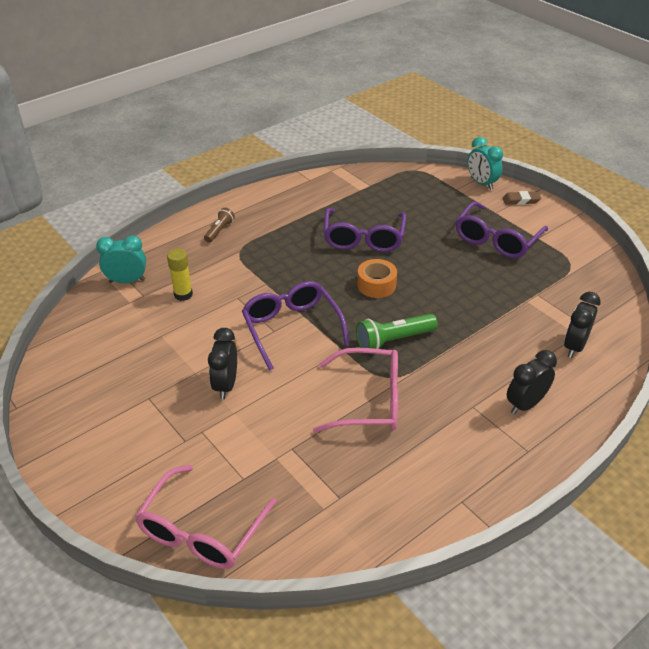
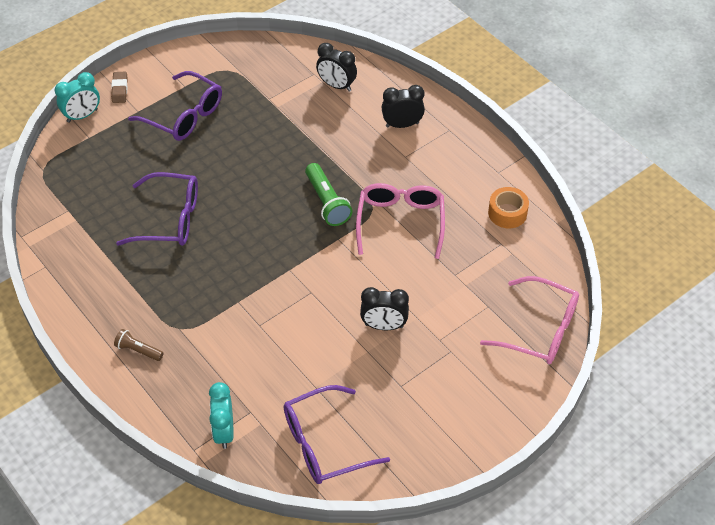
camera: 90 degrees left, 10 degrees up
(183, 294) = (251, 374): yellow glue stick -> none
(291, 328) = (307, 278): purple glasses -> purple glasses (324, 444)
(376, 285) = (247, 211): orange tape -> orange tape (507, 213)
(525, 404) = (402, 124): black clock -> black clock turned 120 degrees clockwise

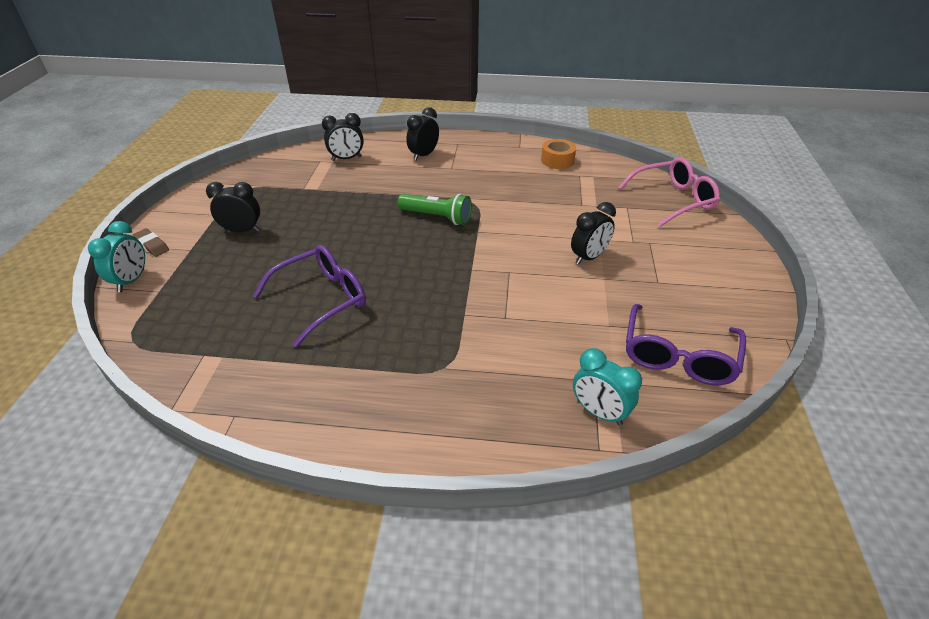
camera: 45 degrees left, 10 degrees down
(138, 350) = (431, 412): brown flashlight -> none
(184, 116) = (242, 230): purple glasses -> black clock
(400, 222) = (503, 199): pink glasses -> none

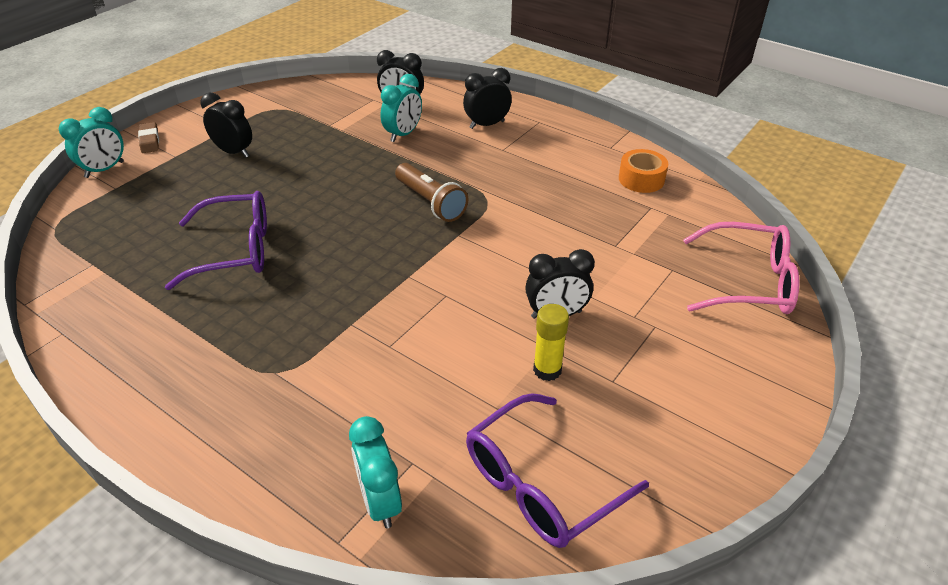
camera: 30 degrees right, 0 degrees up
(369, 178) = (403, 134): none -> turquoise clock
(437, 217) = (430, 202): green flashlight -> brown flashlight
(616, 291) = (547, 370): none -> yellow glue stick

